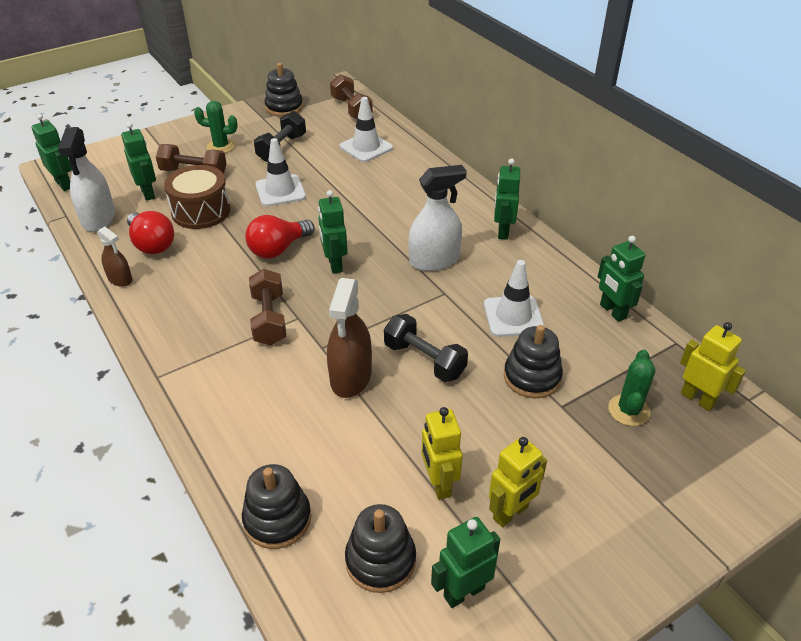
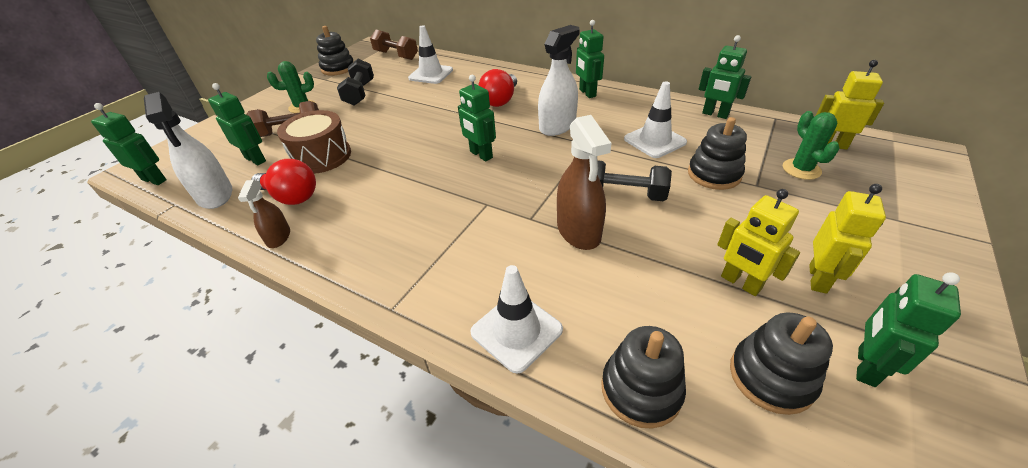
camera: 25 degrees left, 0 degrees up
(120, 279) = (278, 237): brown spray bottle -> brown spray bottle turned 75 degrees clockwise
(269, 319) = (462, 215): brown dumbbell -> none
(278, 249) = (420, 160): red light bulb -> red light bulb (500, 100)
(280, 191) = (384, 120): white traffic cone -> white traffic cone (516, 331)

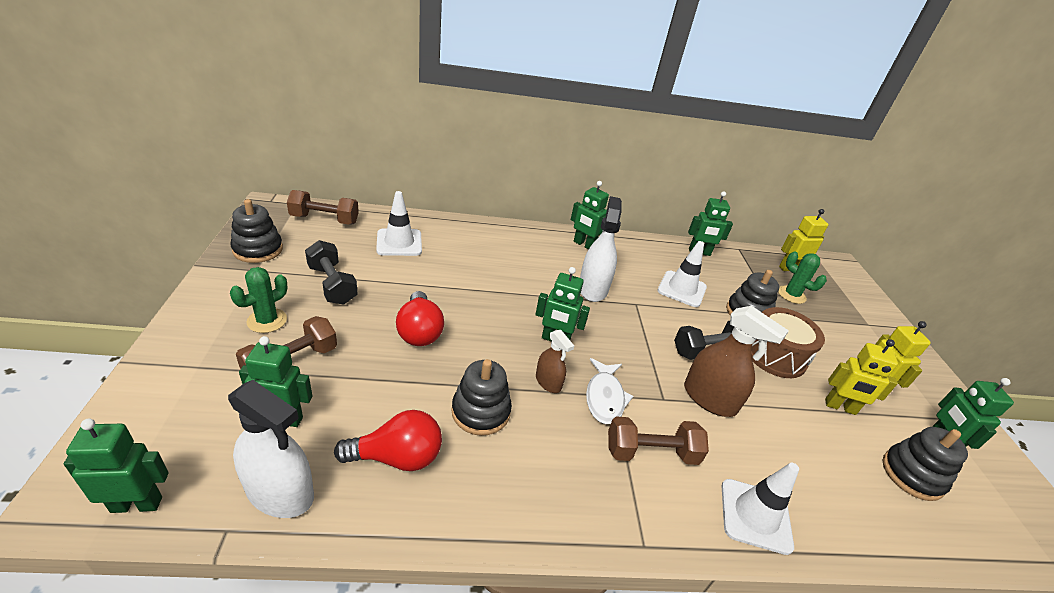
camera: 40 degrees left, 5 degrees down
(278, 237) = (440, 517): brown spray bottle -> brown spray bottle (548, 382)
(321, 156) = (377, 389): brown drum -> brown drum (775, 355)
(472, 251) = (651, 452): none -> brown dumbbell
(476, 203) = (605, 397): none -> white fish
(500, 100) = (511, 267): red light bulb -> red light bulb (419, 331)
(641, 389) = (866, 523): black stacking toy -> black stacking toy (481, 411)

